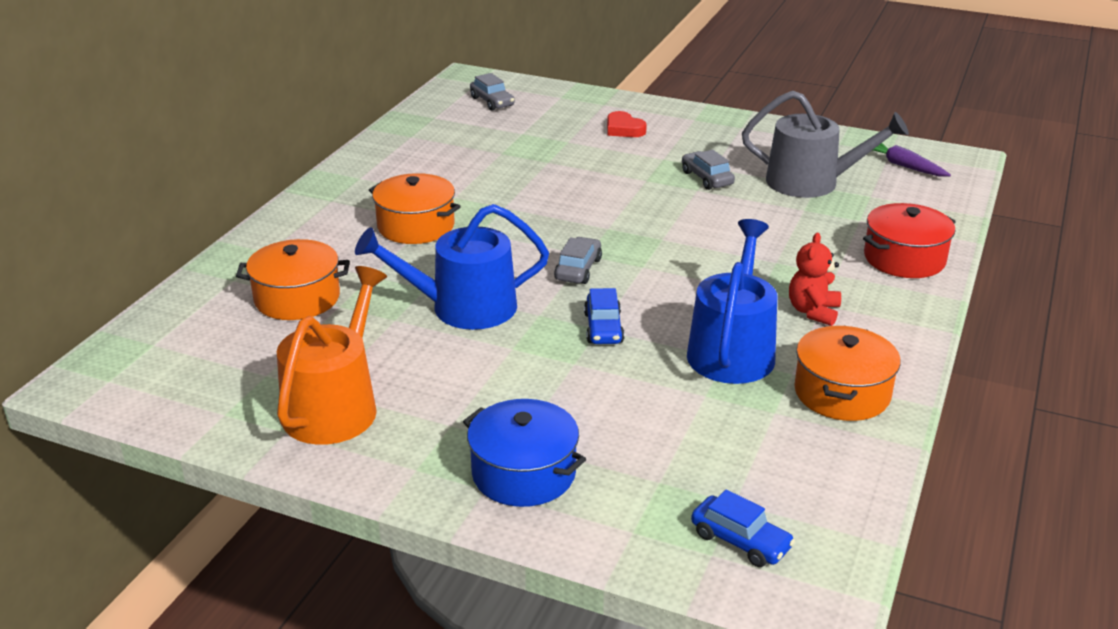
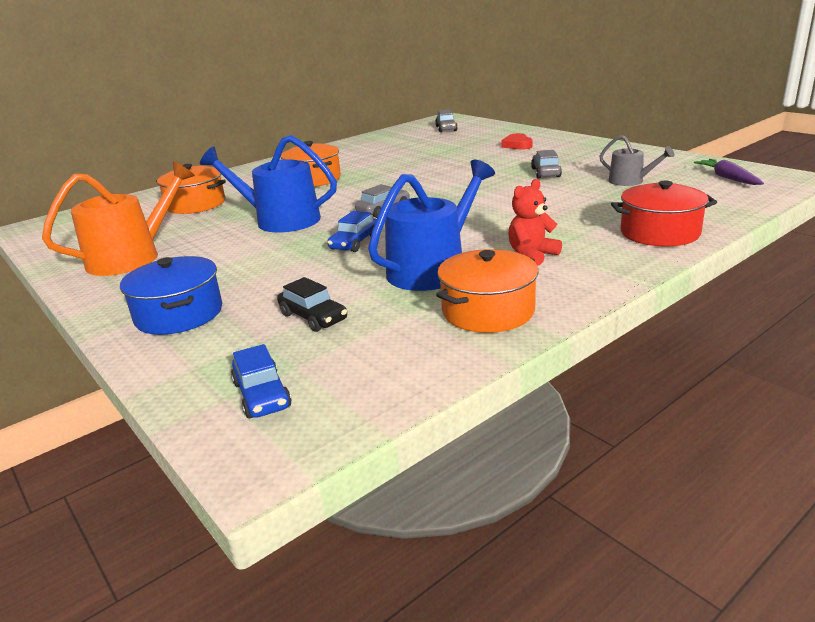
camera: 30 degrees right, 5 degrees down
(680, 440) = (313, 317): none -> black car
(811, 182) = (630, 181): grey watering can -> grey watering can, size x0.55

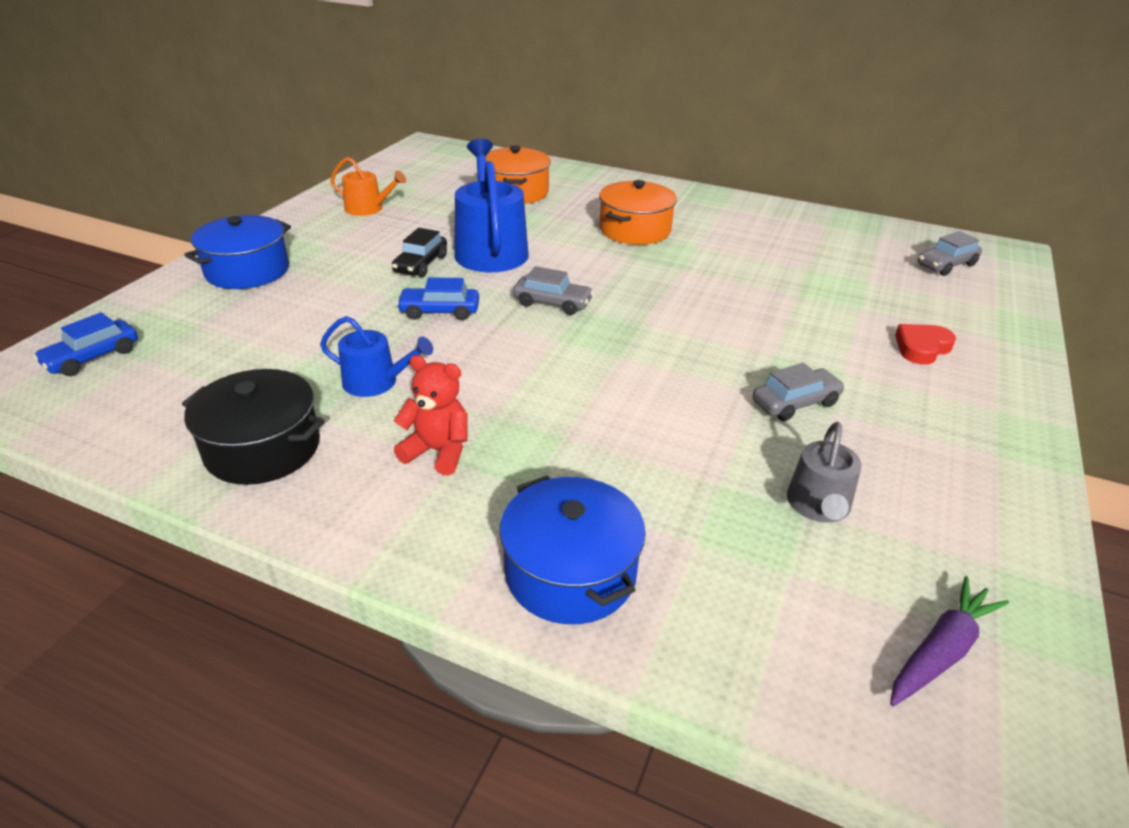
camera: 60 degrees right, 10 degrees up
(132, 257) = (368, 209): orange watering can -> orange watering can, size x0.55
(313, 317) = (243, 339): black car -> black car (421, 264)
(432, 268) = (376, 382): blue watering can -> blue watering can, size x0.55
(488, 311) = (263, 448): orange pot -> black pot
(659, 233) = (570, 572): red pot -> blue pot

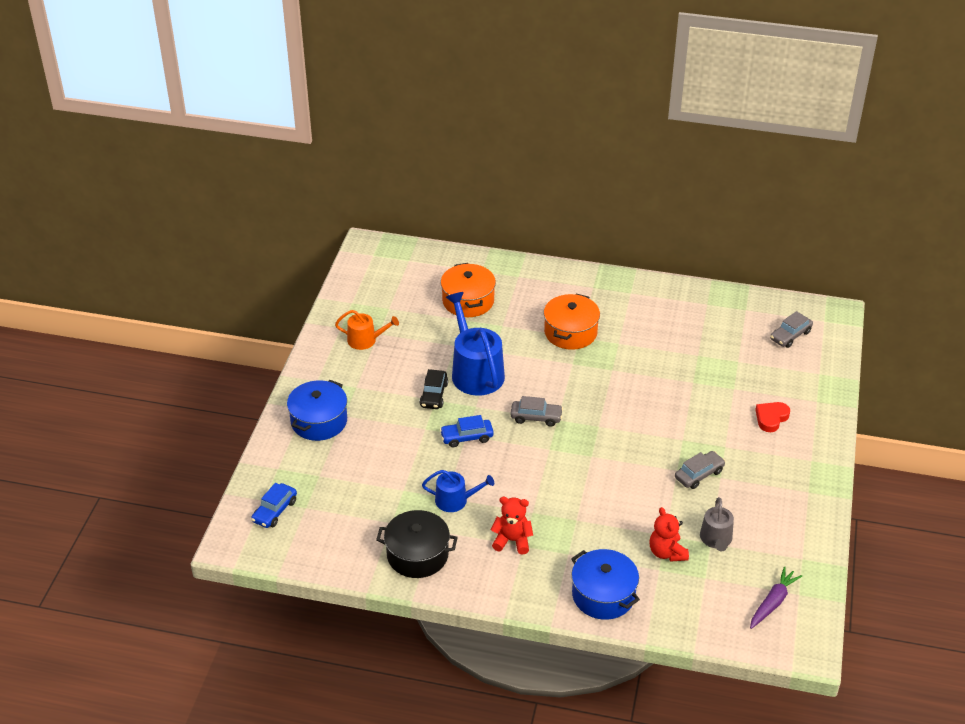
camera: 10 degrees left, 5 degrees up
(718, 514) = (667, 552): none -> red teddy bear

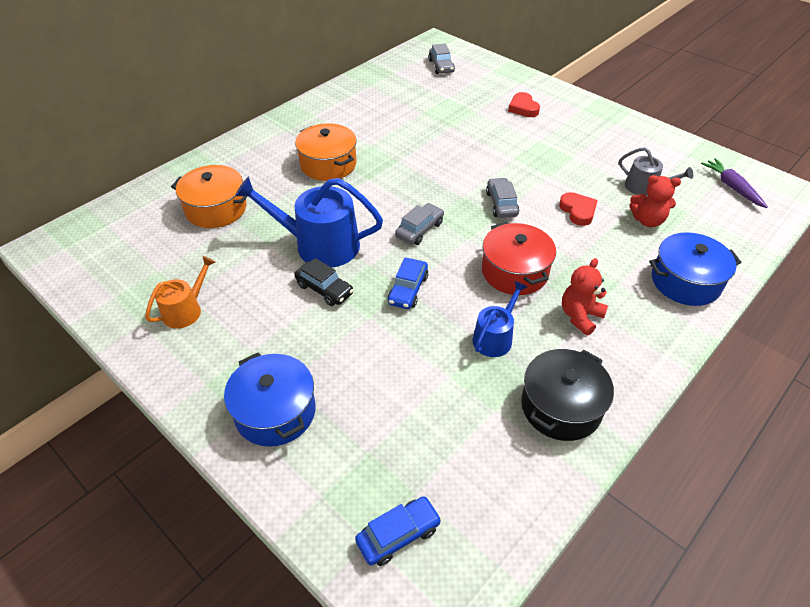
camera: 60 degrees left, 5 degrees up
(275, 511) = (398, 535): blue car -> blue car turned 90 degrees counterclockwise
(532, 488) = (514, 272): none -> red pot
(641, 503) = (578, 211): none -> red heart
(699, 474) = (562, 166): grey car -> grey car (501, 204)

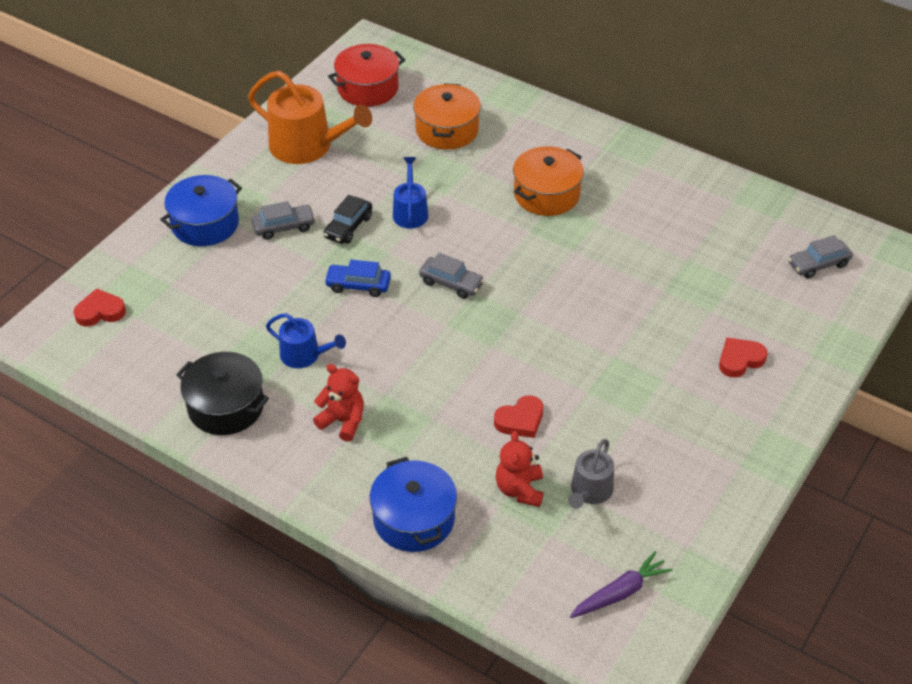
camera: 80 degrees right, 0 degrees up
(186, 310) = (307, 146): orange watering can -> orange watering can, size x1.81
(319, 245) = (410, 212): blue watering can -> blue watering can, size x0.55
(398, 535) = (100, 312): blue car -> red heart
(501, 204) = (515, 348): grey car -> grey car (284, 227)
(514, 272) = (400, 366): red pot -> red pot (368, 88)

